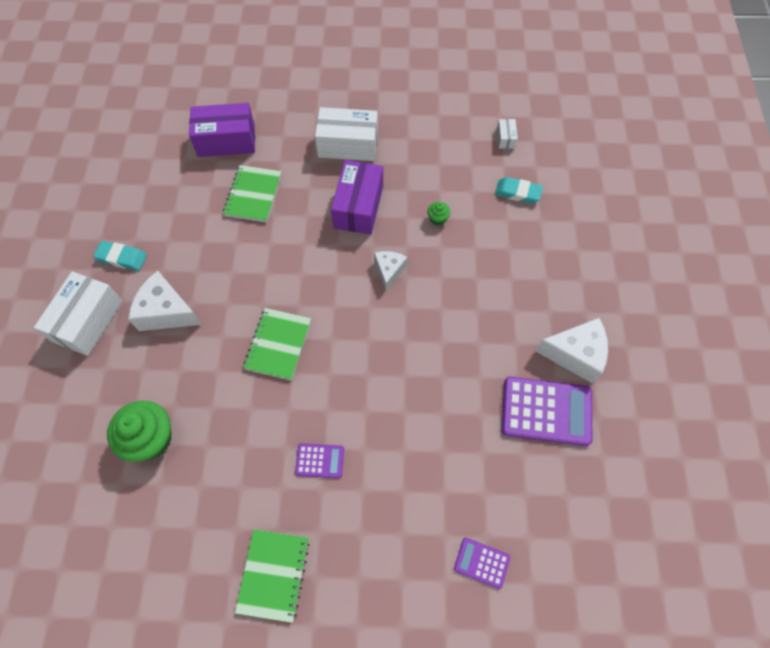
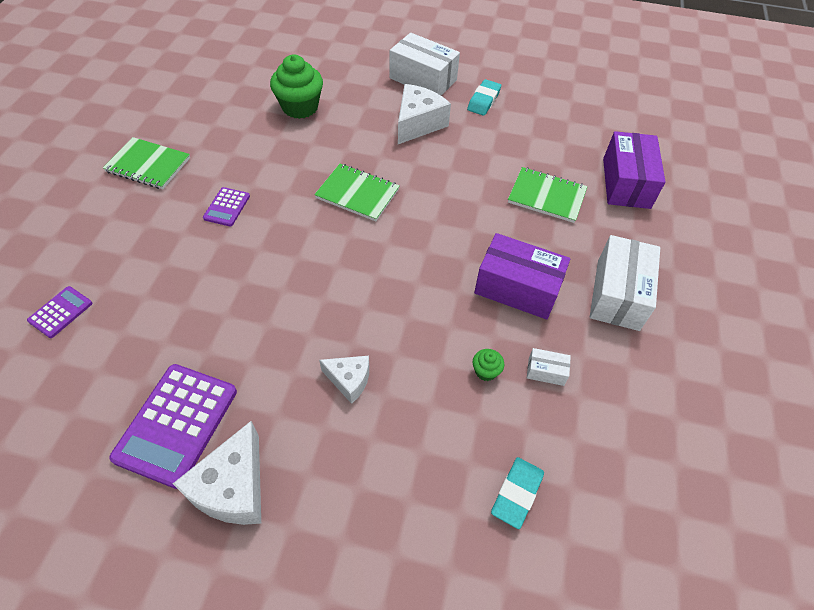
camera: 100 degrees right, 10 degrees down
(389, 271) = (419, 301): white cheese -> white cheese (349, 380)
(505, 138) = (628, 508): white box -> white box (546, 371)

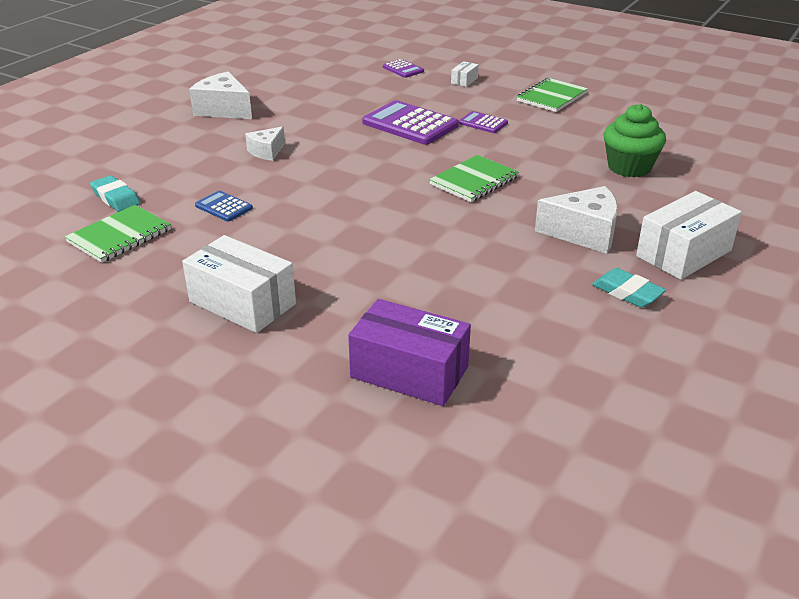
camera: 110 degrees right, 20 degrees down
(176, 424) = (284, 97): purple calculator -> purple calculator (410, 124)
(418, 123) = (584, 233): white cheese -> white cheese turned 45 degrees counterclockwise
(486, 371) = (224, 207): green cupcake -> blue calculator
(517, 288) = (296, 242): purple box -> none
(546, 196) = (416, 296): green notebook -> green notebook (119, 236)
(546, 371) = (197, 235): white box -> white box (464, 81)

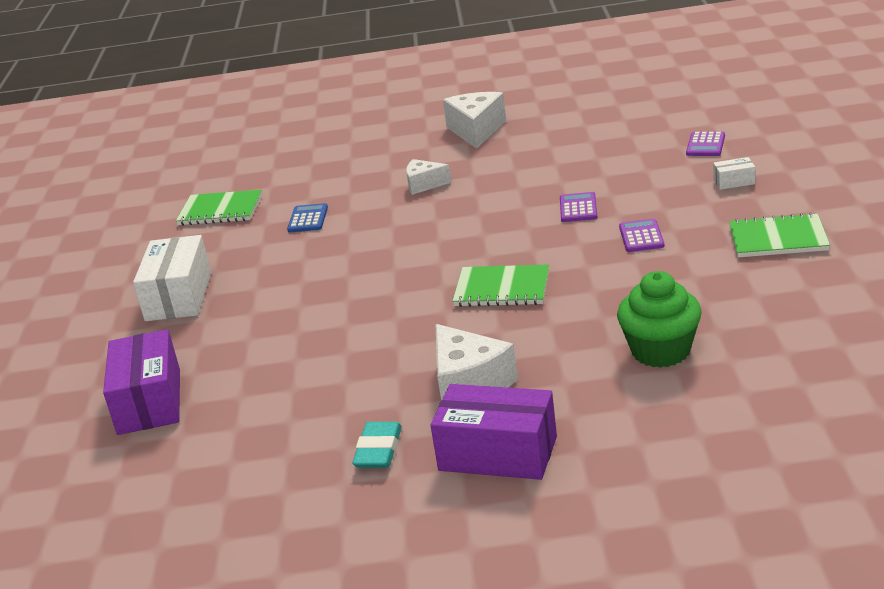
camera: 60 degrees right, 5 degrees down
(116, 198) = (272, 179): turquoise eraser -> none
(410, 124) = (578, 208): purple calculator -> purple calculator, size x0.51
(683, 253) = (498, 453): white box -> purple box

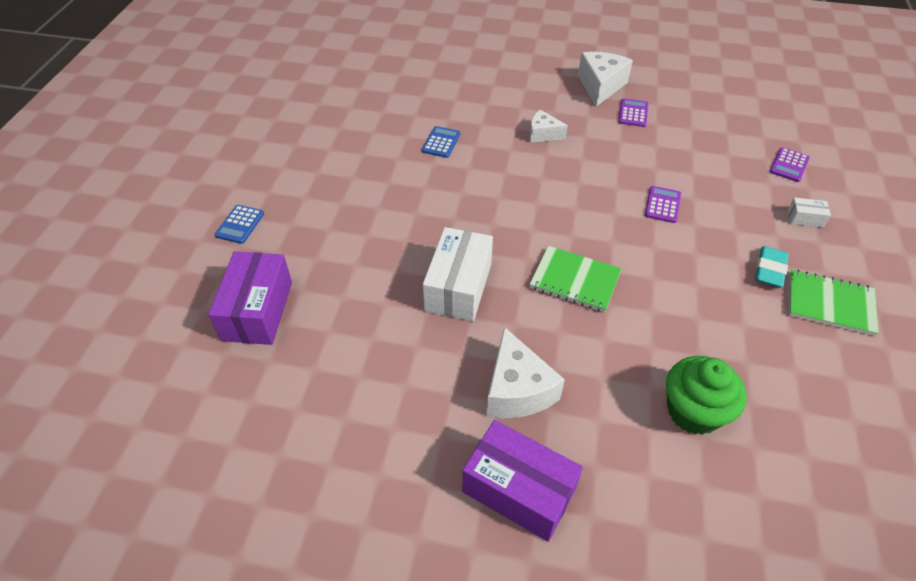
camera: 10 degrees right, 20 degrees up
(95, 341) = (240, 224): none -> blue calculator
(178, 296) = (317, 196): white box -> white box (458, 287)
(220, 210) = (378, 110): green notebook -> none
(378, 450) = (420, 444): turquoise eraser -> turquoise eraser (769, 270)
(641, 236) = (709, 258): purple calculator -> purple calculator (633, 113)

